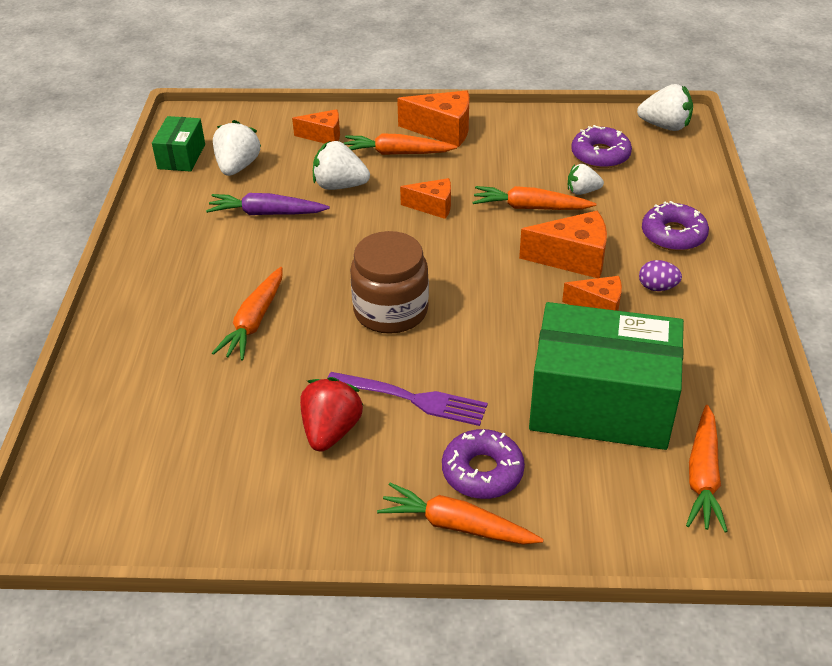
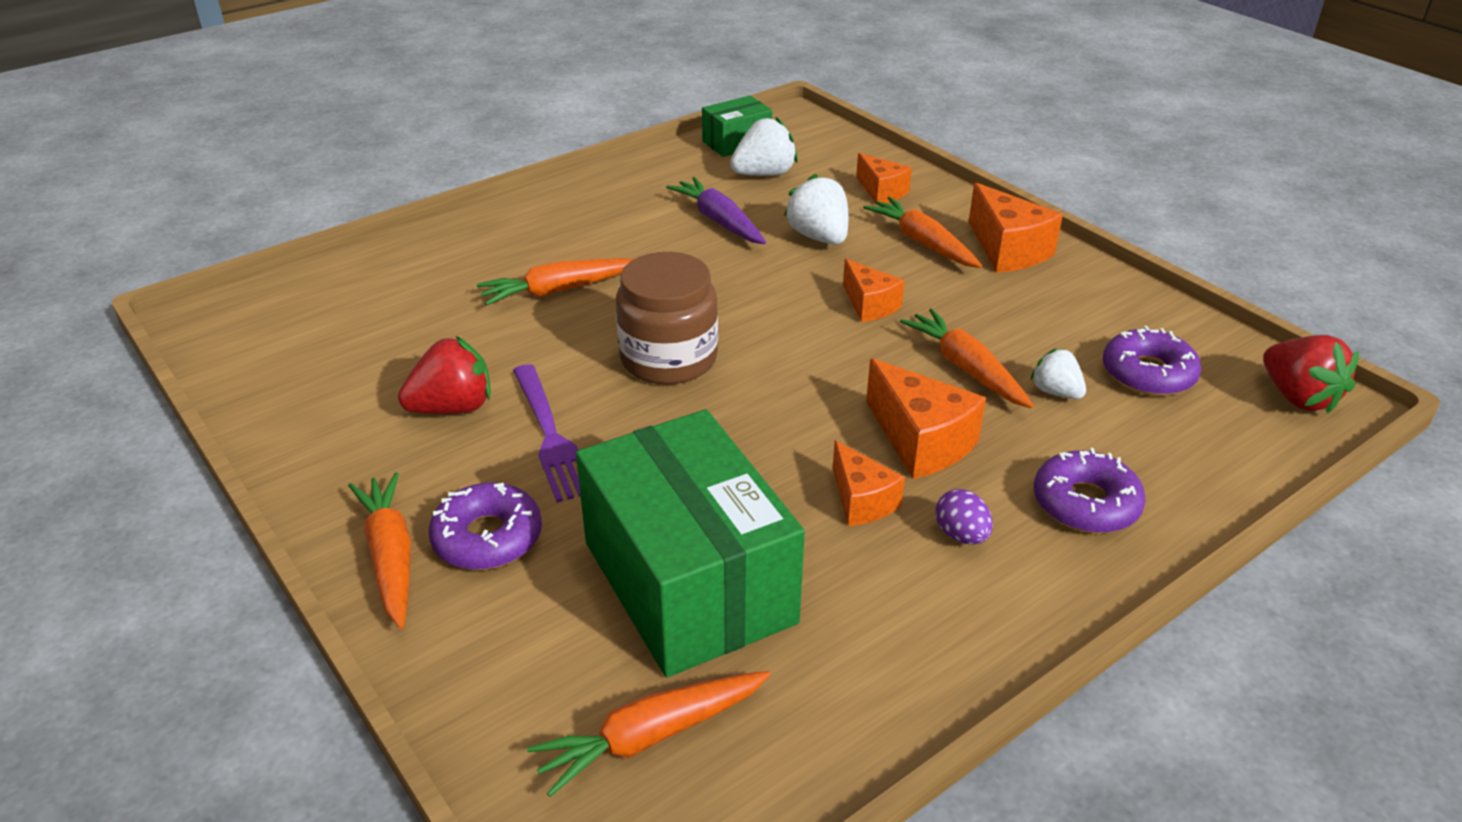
camera: 50 degrees right, 5 degrees down
(665, 126) = (1298, 397): white strawberry -> red strawberry

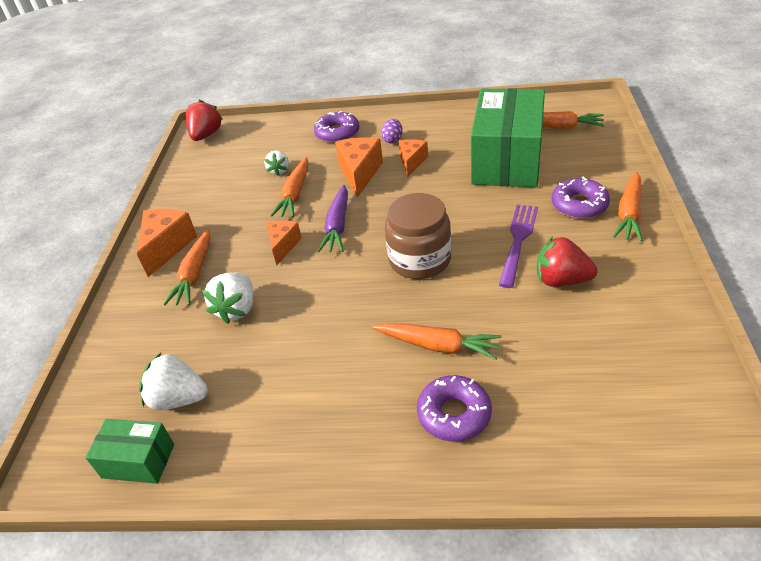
camera: 135 degrees left, 5 degrees up
(718, 221) = (271, 360): purple carrot -> purple carrot (337, 226)
(881, 191) = (144, 331): orange cheese -> none
(1148, 373) = (234, 163): purple donut -> purple donut (454, 414)

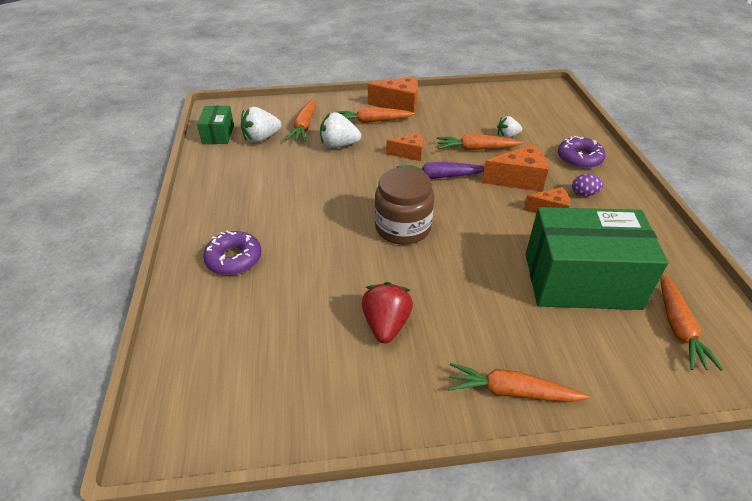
camera: 75 degrees right, 0 degrees up
(178, 399) = (261, 138): white strawberry -> white strawberry turned 120 degrees counterclockwise
(206, 135) = (544, 92): red strawberry -> none
(438, 345) = (302, 246): orange carrot -> orange carrot (304, 126)
(518, 241) = (441, 292): purple fork -> none
(579, 205) = (514, 343): purple donut -> none

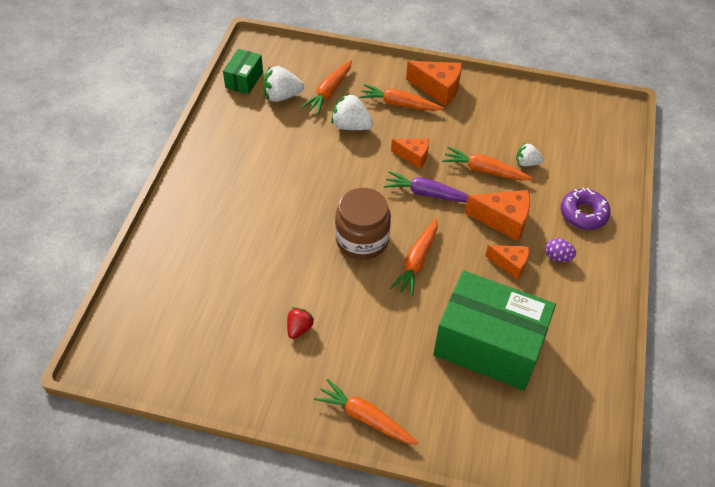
camera: 20 degrees right, 10 degrees up
(234, 259) = (206, 226): purple donut -> none
(386, 325) = (299, 328): red strawberry -> red strawberry, size x0.62
(678, 327) = (543, 416): orange carrot -> orange carrot (417, 261)

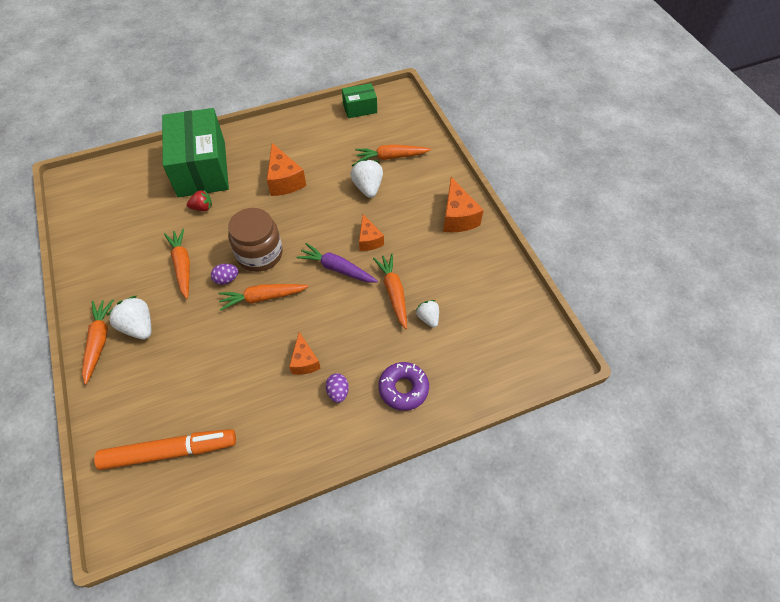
camera: 55 degrees right, 5 degrees up
(282, 96) = (362, 135): white strawberry -> white strawberry (138, 326)
(299, 328) = (154, 262): red strawberry -> red strawberry (202, 207)
(372, 279) = (226, 279): none -> purple egg
(399, 104) = (417, 202): orange carrot -> orange carrot (182, 265)
(427, 193) = (337, 268): purple carrot -> purple carrot turned 45 degrees counterclockwise
(488, 345) = (211, 387): green box -> green box (201, 168)
(503, 220) = (348, 333): orange cheese -> orange cheese (284, 181)
(537, 406) = (170, 451): none -> orange marker

